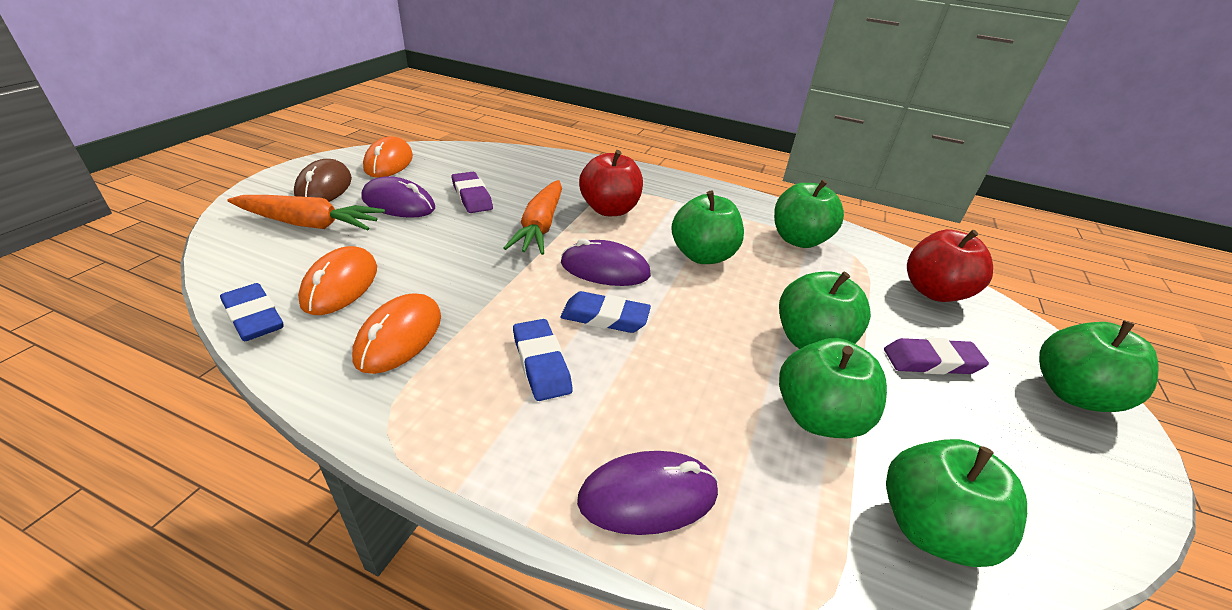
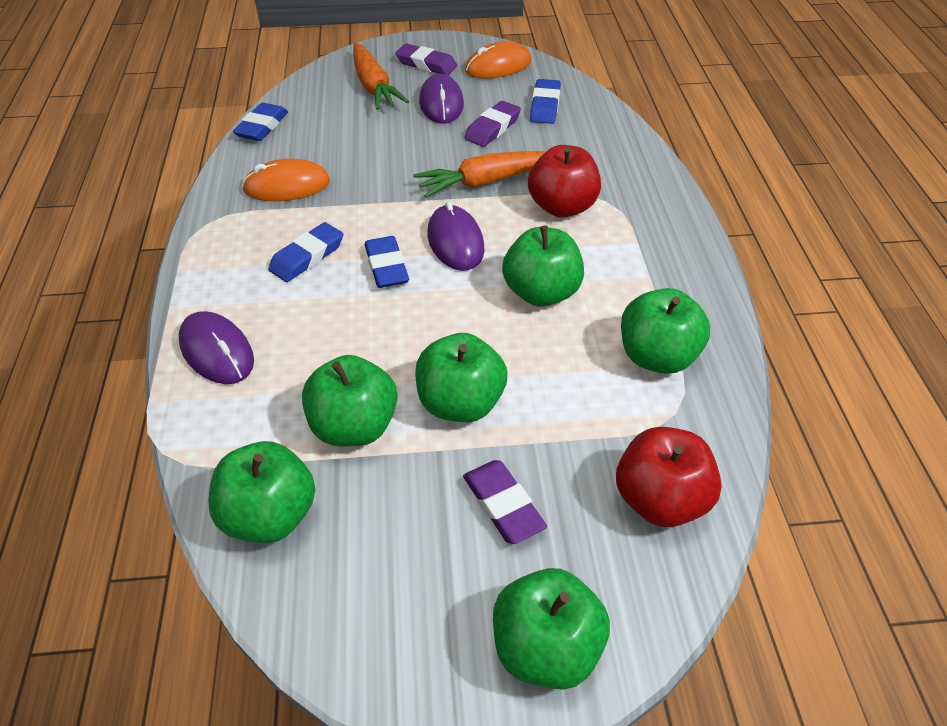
camera: 65 degrees right, 10 degrees up
(324, 187) = (426, 64): brown mouse -> purple eraser
(340, 285) = (319, 136): orange mouse -> none
(475, 167) = (545, 106): none -> blue eraser

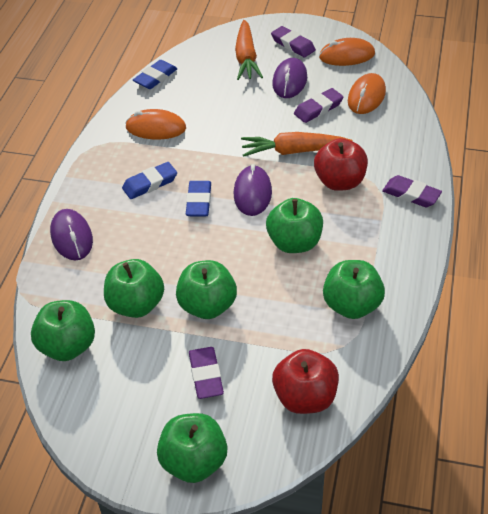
camera: 20 degrees right, 0 degrees up
(545, 106) = (366, 96): blue eraser -> orange mouse
(658, 205) = (411, 194): none -> purple eraser

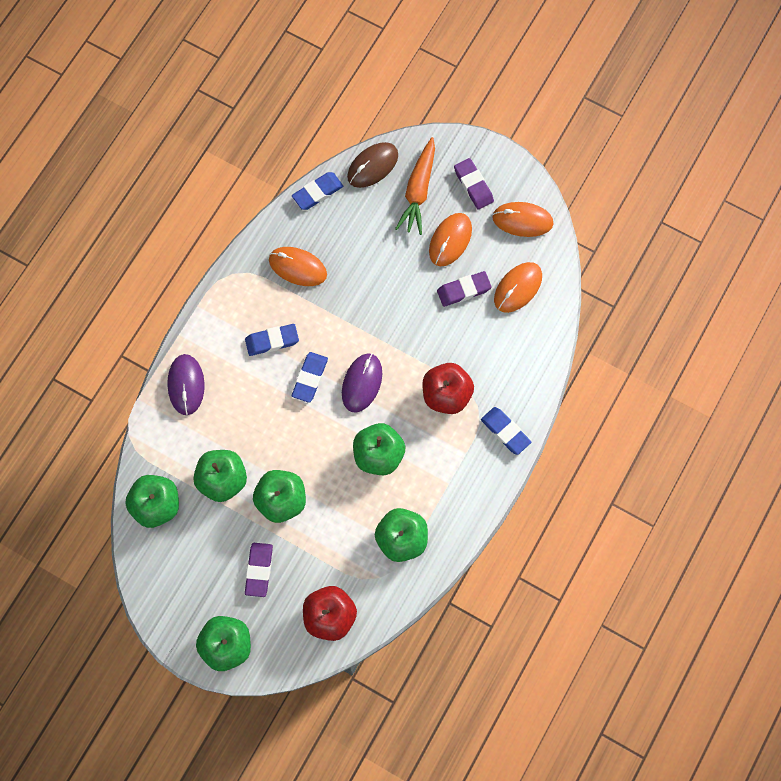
camera: 15 degrees right, 25 degrees up
(198, 52) = (372, 166): none -> brown mouse
(289, 81) = (450, 240): purple mouse -> orange mouse
(293, 151) = (418, 341): orange carrot -> none
(411, 194) = (505, 431): purple eraser -> blue eraser

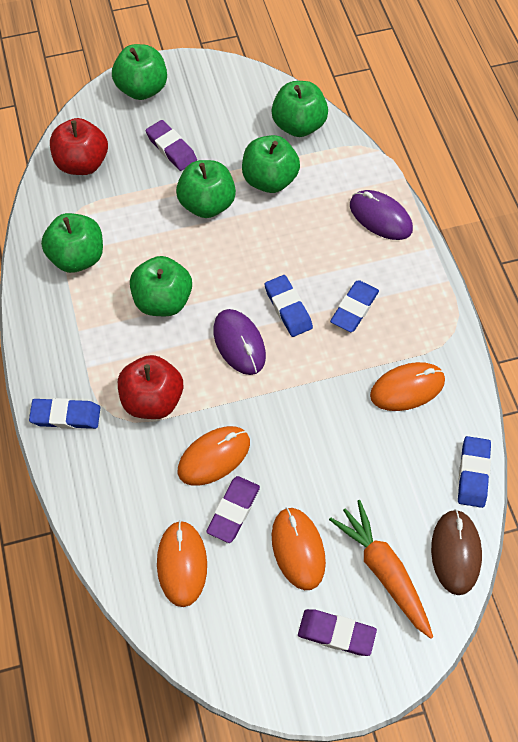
camera: 135 degrees right, 10 degrees down
(522, 220) = (247, 644): orange mouse -> orange mouse (214, 457)

